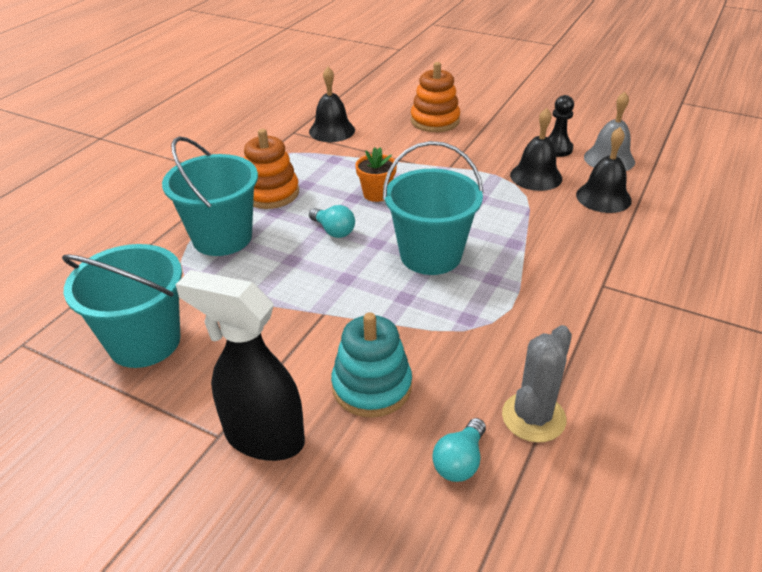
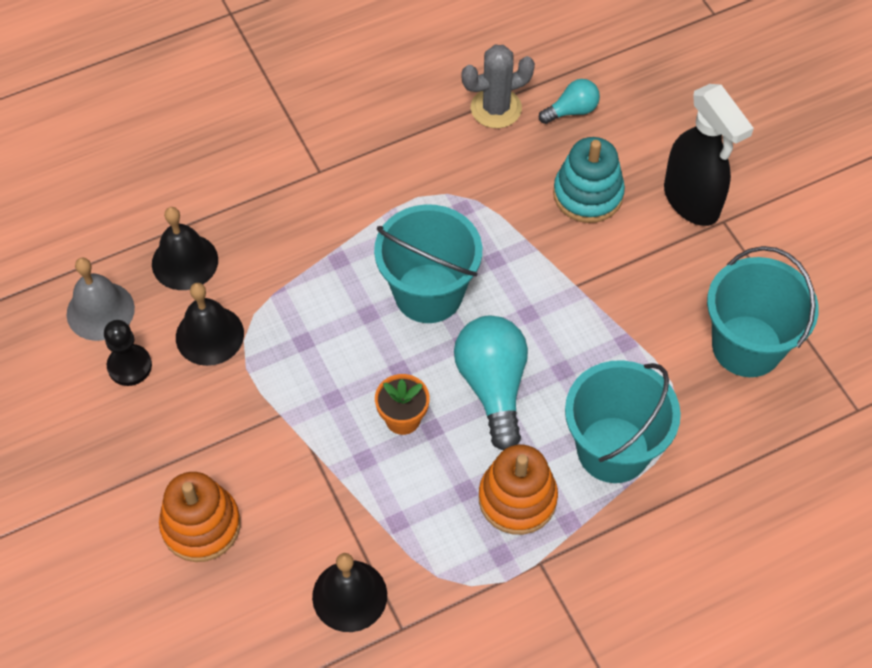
camera: 145 degrees left, 20 degrees up
(333, 231) = (493, 386): turquoise light bulb -> turquoise light bulb, size x1.85

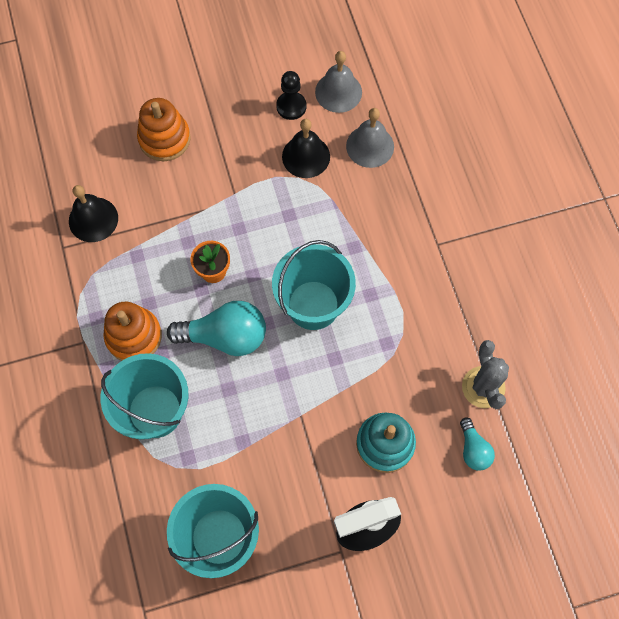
camera: 100 degrees right, 10 degrees up
(185, 261) = (370, 146): black bell -> grey bell

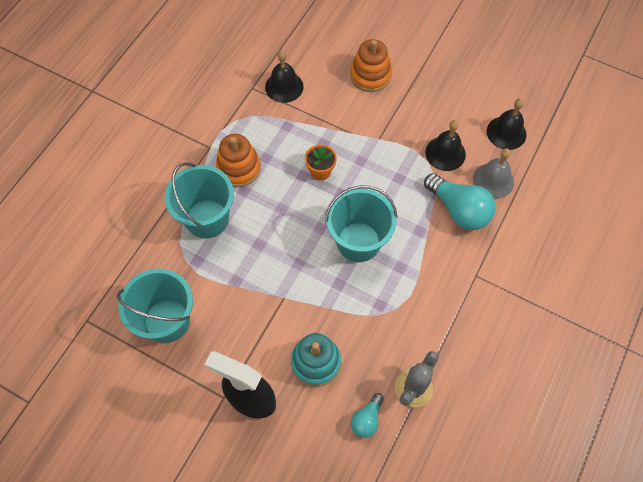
camera: 45 degrees right, 5 degrees down
(225, 336) = (288, 213): turquoise light bulb -> turquoise light bulb (459, 210)
(291, 106) = (466, 117): black pawn -> none
(338, 92) = (506, 132): grey bell -> black bell

